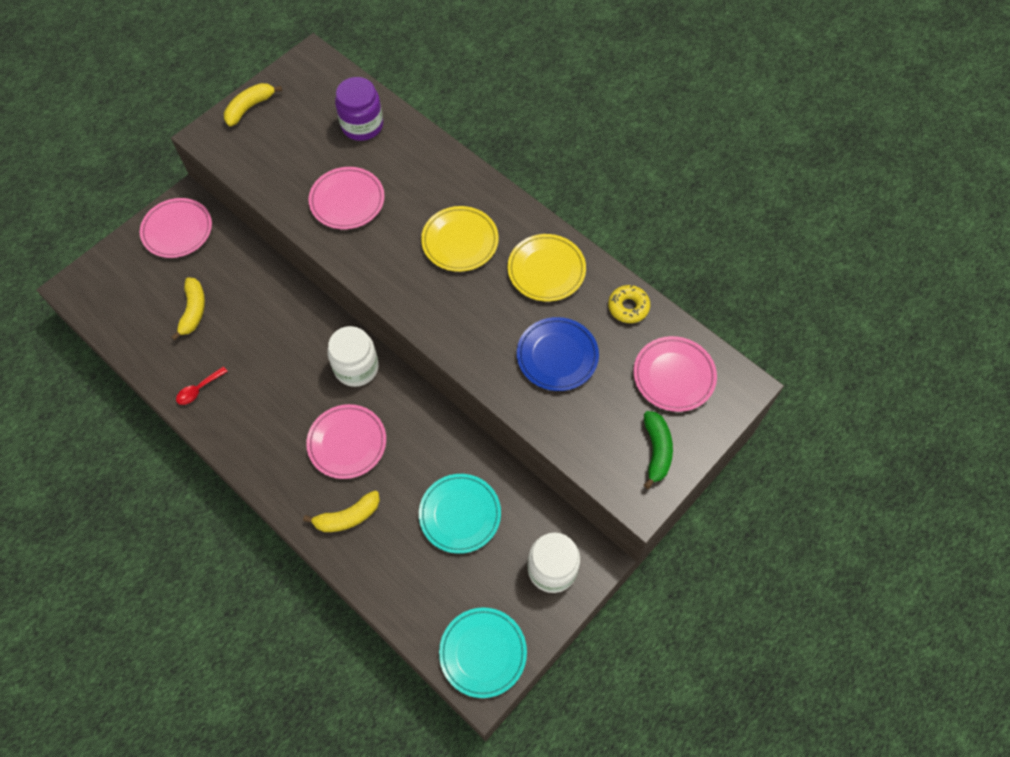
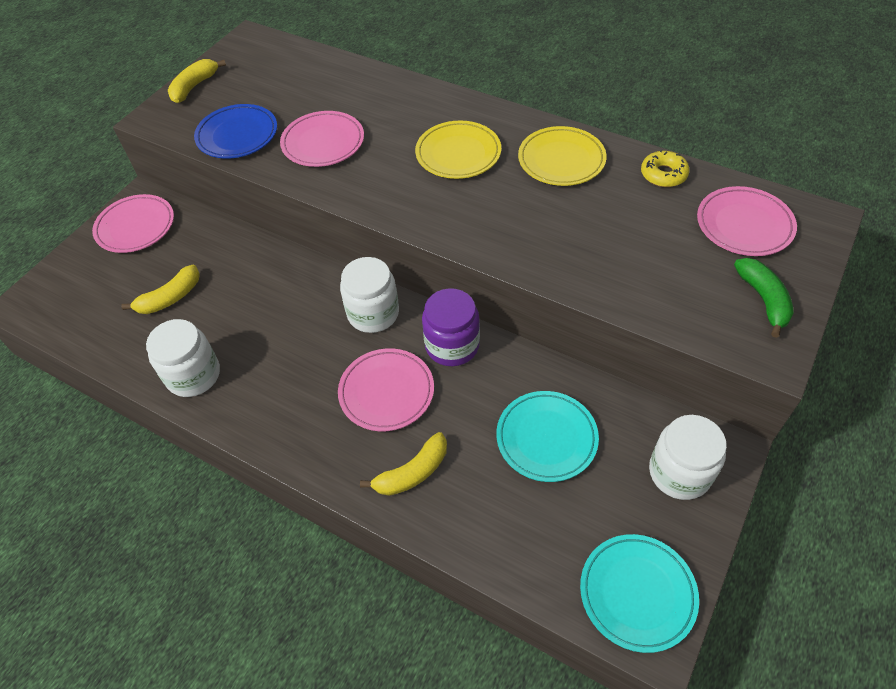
camera: 10 degrees left, 10 degrees down
(193, 311) = (170, 298): yellow banana -> yellow banana turned 60 degrees clockwise
(198, 389) = (193, 375): red spoon -> white jar
(362, 125) = (319, 79): purple jar -> purple jar (452, 345)
(557, 356) = (608, 233): blue plate -> blue plate (237, 135)

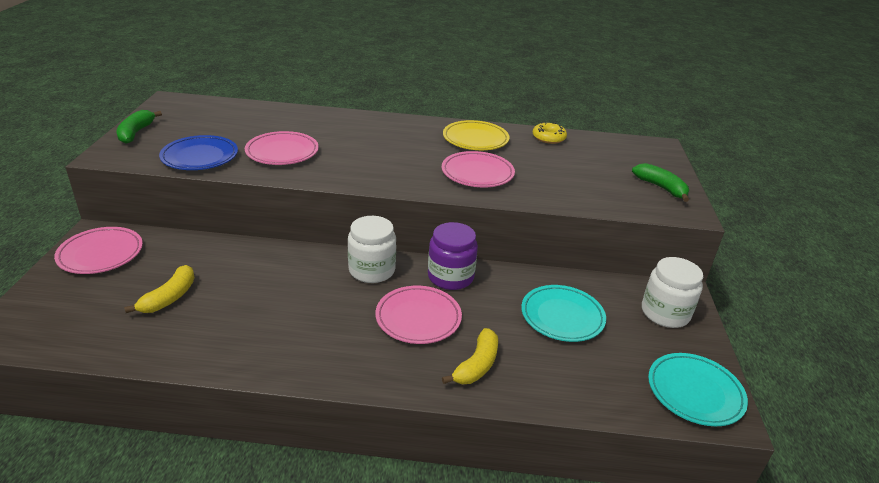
camera: 30 degrees left, 20 degrees down
(193, 375) = (228, 348): white jar -> none
(194, 86) = (136, 133): yellow banana -> green banana
(458, 154) = (398, 145): yellow plate -> none
(744, 225) = (618, 155): pink plate -> pink plate (477, 173)

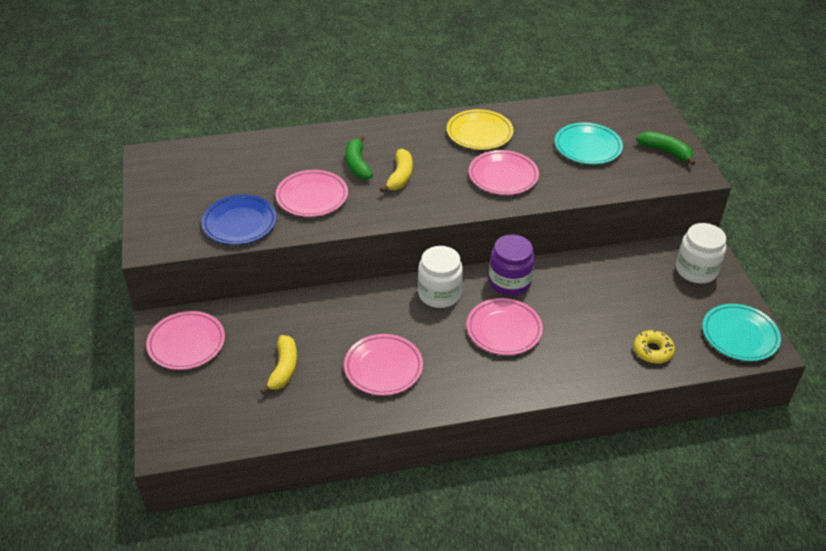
camera: 15 degrees left, 10 degrees up
(136, 133) = (153, 209): green banana -> green banana (357, 164)
(268, 321) = (383, 367): none -> pink plate
(476, 365) = (571, 359): yellow banana -> yellow banana (400, 177)
(548, 138) = (544, 114): yellow donut -> yellow donut (652, 351)
(562, 316) = (617, 296): turquoise plate -> turquoise plate (587, 147)

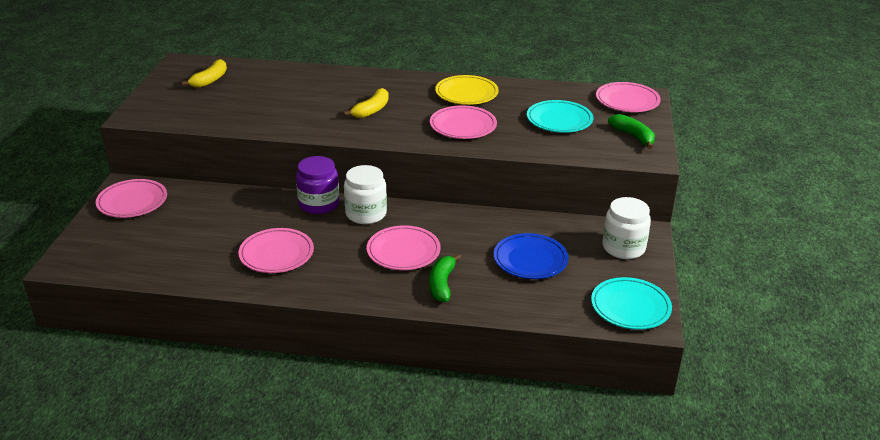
camera: 20 degrees right, 10 degrees down
(239, 223) = (214, 116): blue plate -> blue plate (530, 260)
(283, 369) = (194, 236): yellow banana -> yellow banana (210, 80)
(312, 197) = (286, 110): pink plate -> pink plate (627, 101)
(357, 164) = (342, 96): green banana -> green banana (442, 284)
(509, 282) = (435, 219): purple jar -> purple jar (319, 204)
(652, 351) = (532, 299): yellow donut -> none

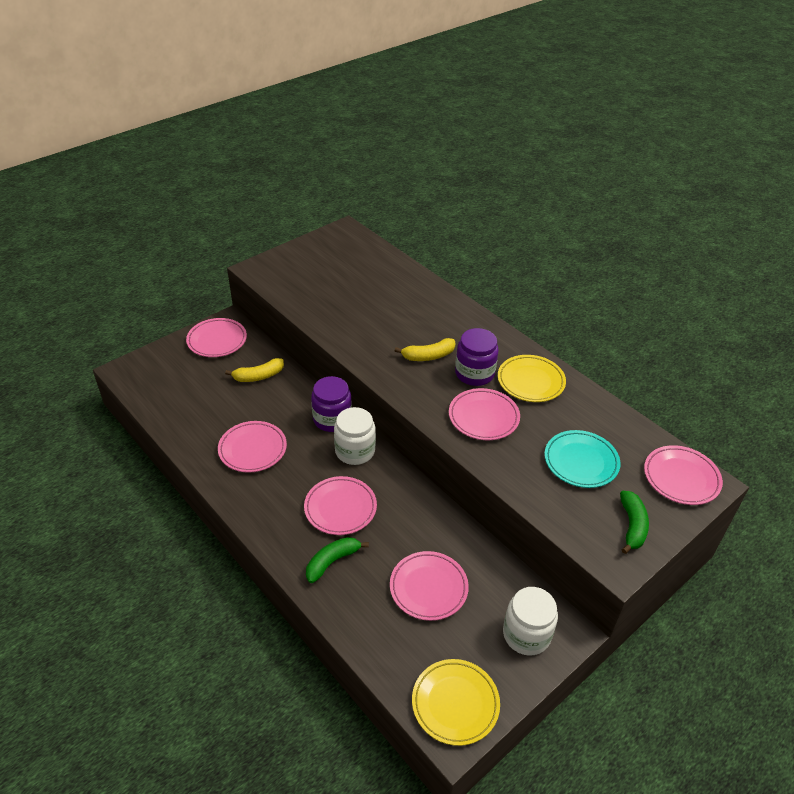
camera: 40 degrees right, 10 degrees up
(210, 80) = (345, 259): yellow banana -> yellow banana (258, 376)
(421, 106) = (474, 373): none -> purple jar
(530, 260) = (428, 588): blue plate -> pink plate
(630, 307) = (455, 703): turquoise plate -> yellow plate

